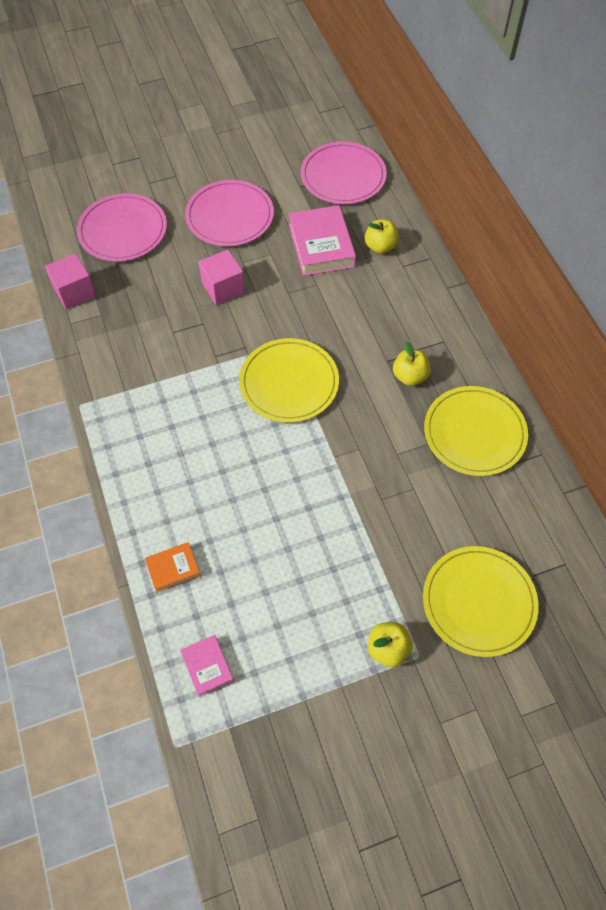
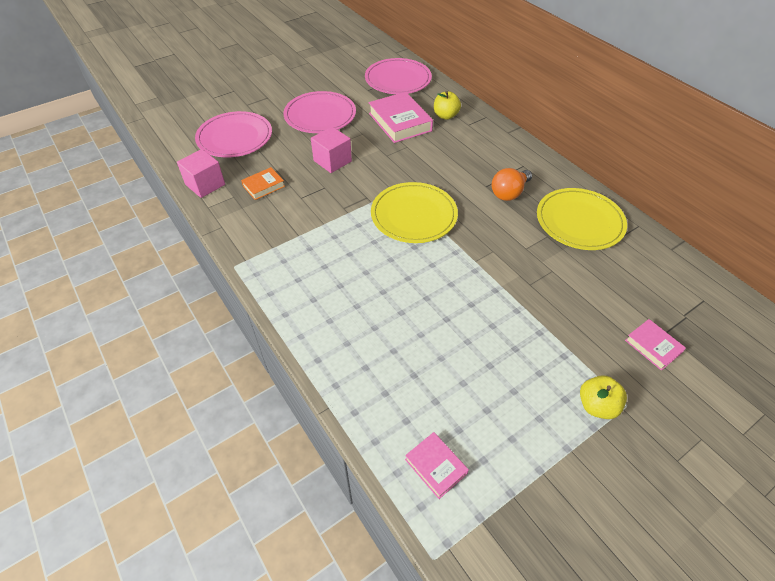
camera: 15 degrees left, 10 degrees down
(173, 569) = (368, 383): orange book -> orange book (263, 186)
(410, 376) = (509, 193): yellow apple -> orange light bulb
(479, 602) = (653, 346): yellow plate -> pink book

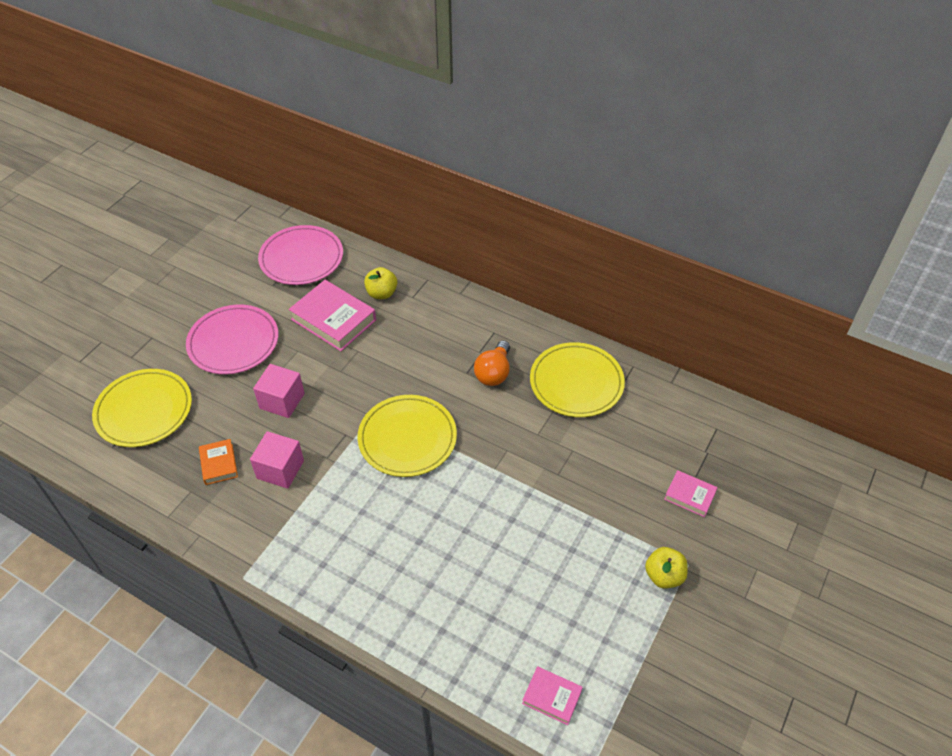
camera: 25 degrees left, 0 degrees up
(205, 184) = (146, 488): pink cube -> pink cube (280, 469)
(235, 137) = (144, 410): pink plate -> yellow plate
(263, 186) = (219, 464): orange book -> orange book turned 45 degrees counterclockwise

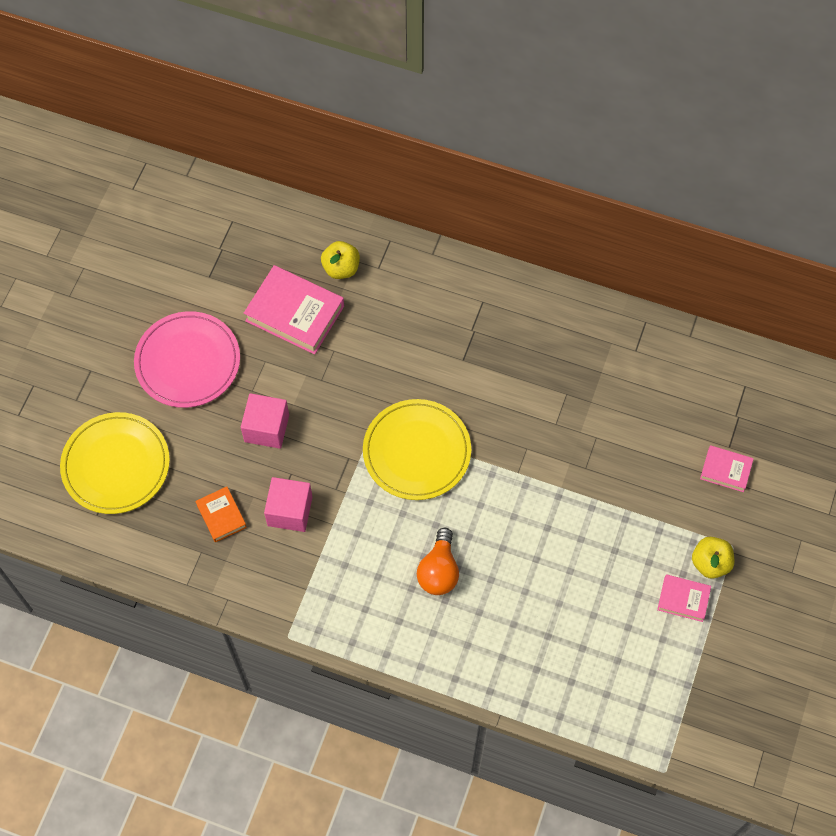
camera: 10 degrees left, 15 degrees up
(301, 258) = (232, 233): pink plate -> none
(493, 373) = (493, 355): orange light bulb -> orange light bulb (439, 571)
(552, 697) = (620, 703): pink book -> pink book (683, 599)
(576, 382) = (586, 353): yellow plate -> none

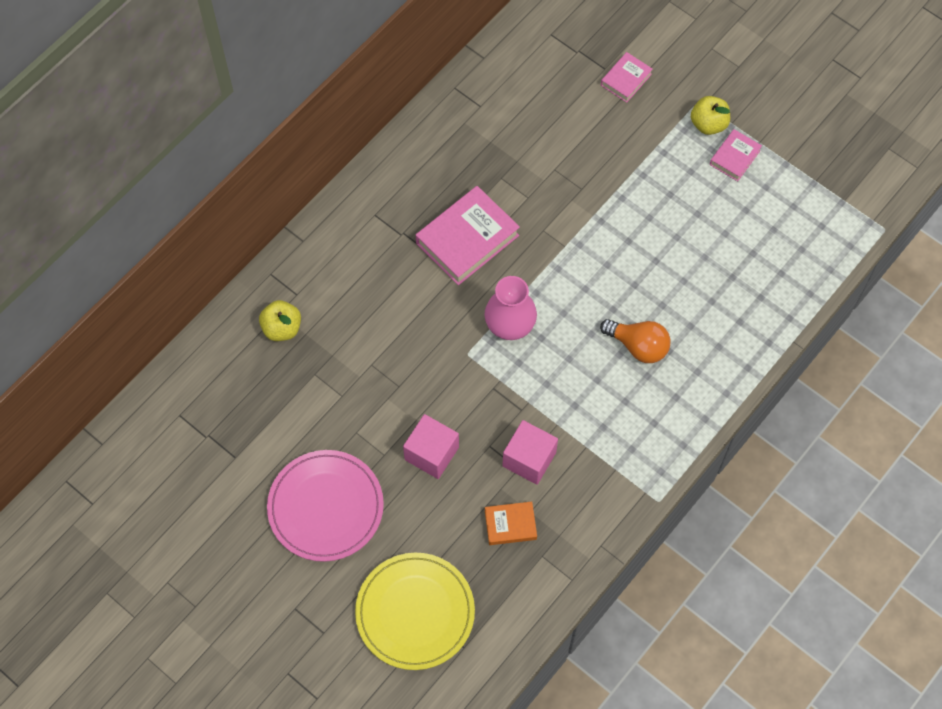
camera: 70 degrees left, 0 degrees up
(295, 313) = (314, 387): pink book -> pink book (467, 239)
(417, 451) = (510, 325): yellow plate -> pink vase

